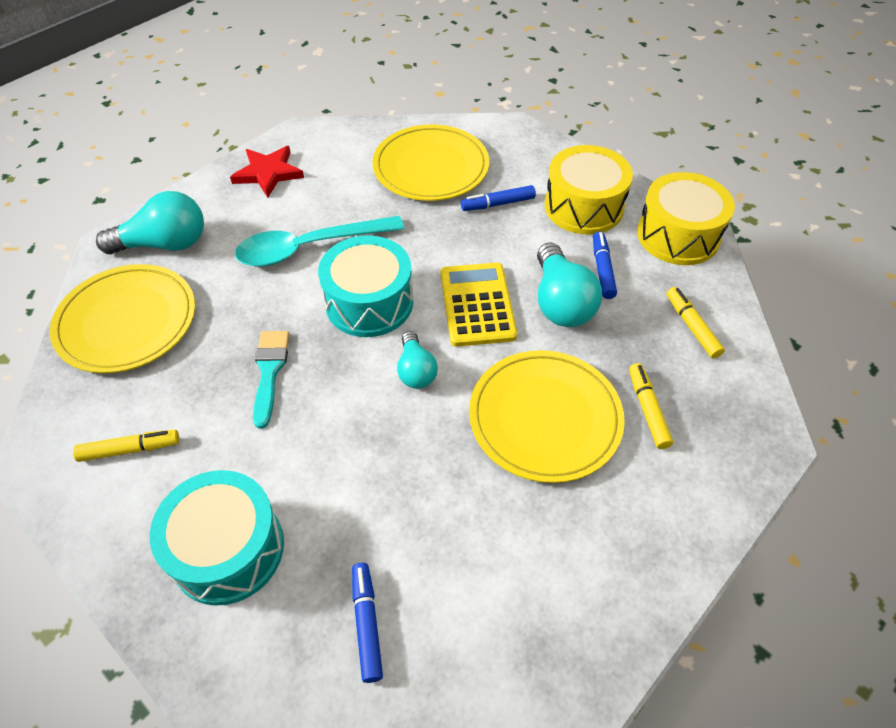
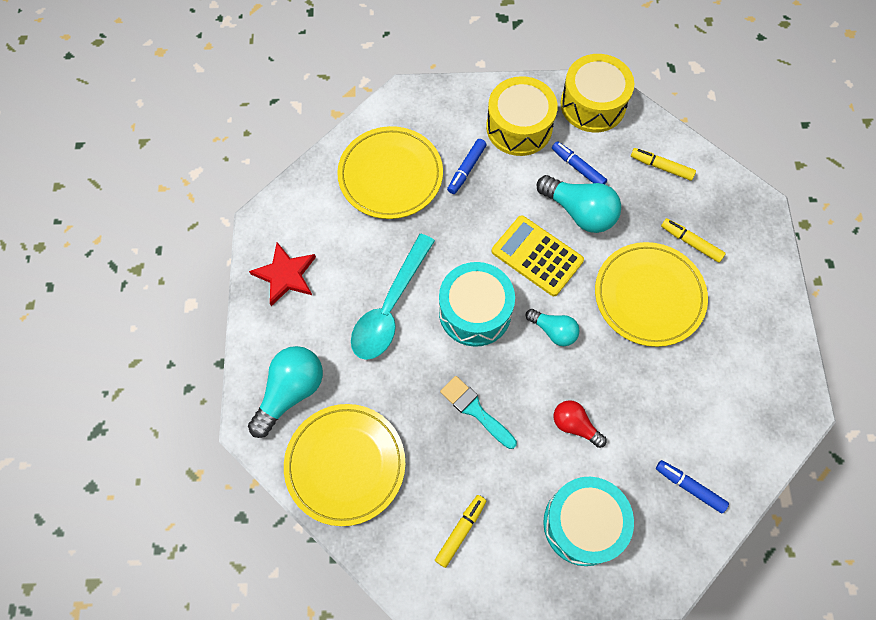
camera: 45 degrees left, 15 degrees up
(333, 460) = (575, 425): none -> red light bulb

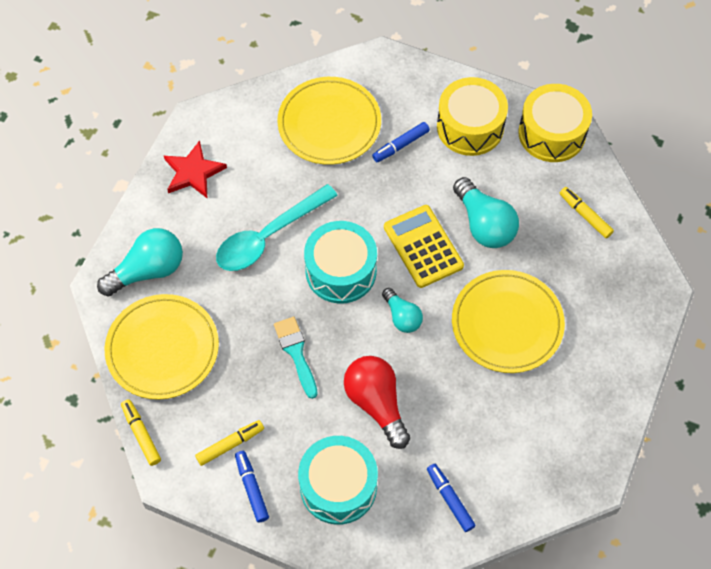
camera: 25 degrees right, 5 degrees down
(575, 425) = (376, 403): red light bulb -> red light bulb, size x1.66
(578, 168) = (505, 184): blue marker -> blue marker (252, 488)
(691, 243) = (574, 294): yellow marker -> yellow marker (141, 434)

